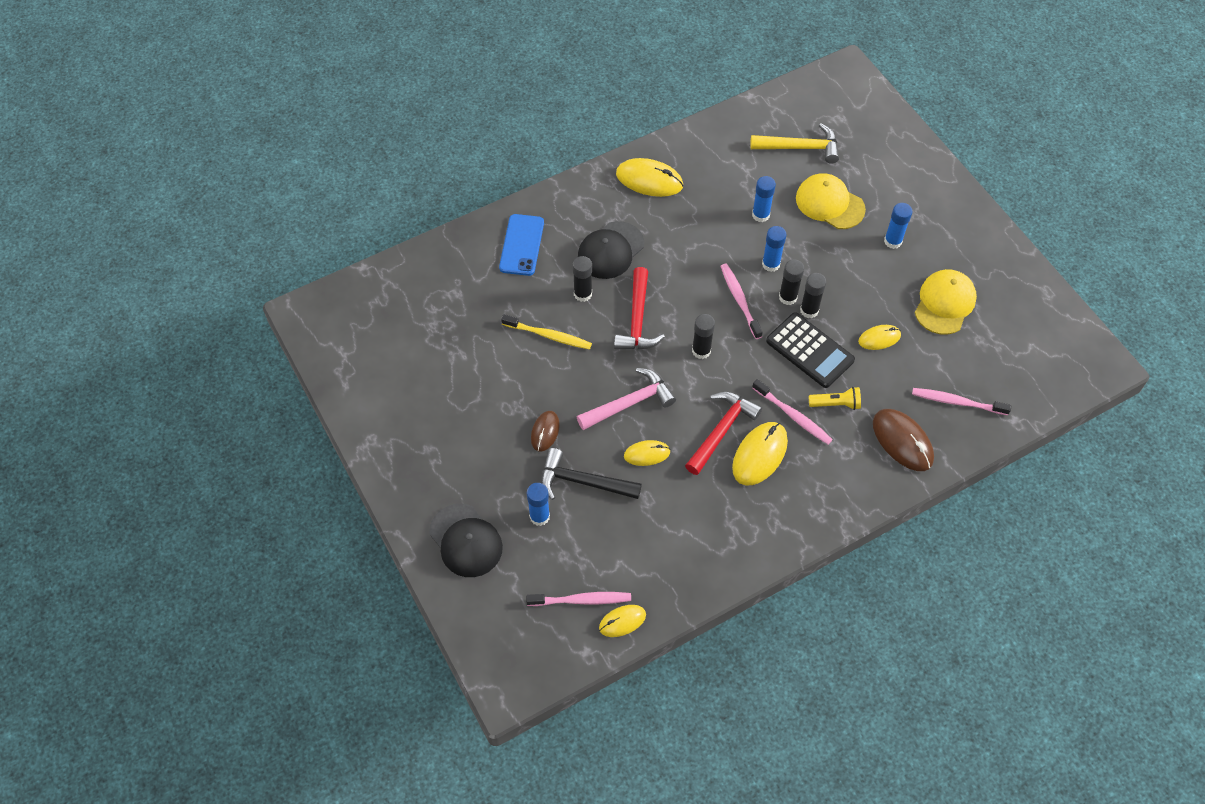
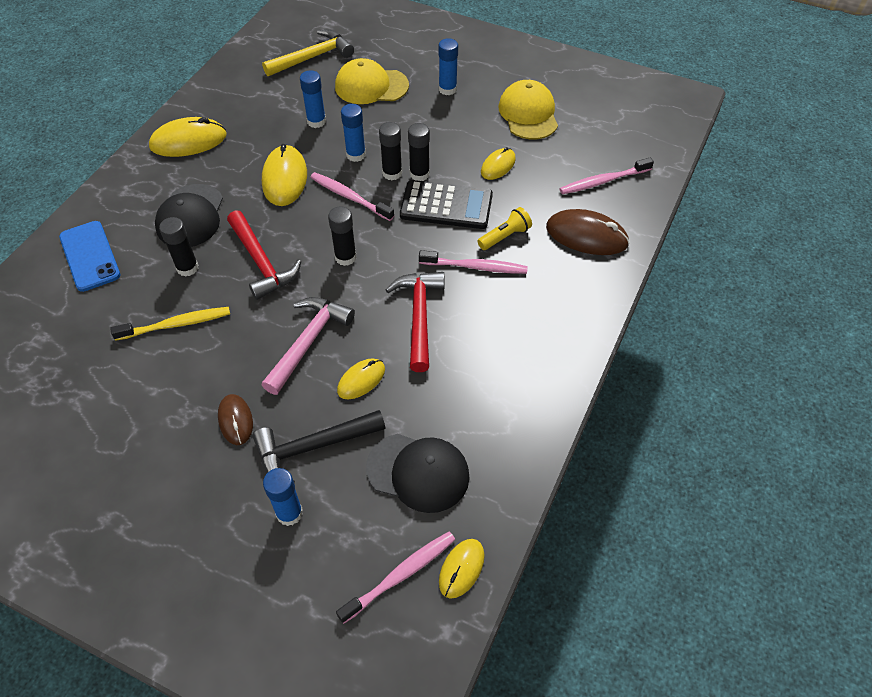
camera: 35 degrees left, 5 degrees down
(466, 540) = (219, 595): black cap -> black cap (418, 472)
(759, 455) = (472, 317): yellow mouse -> yellow mouse (284, 178)

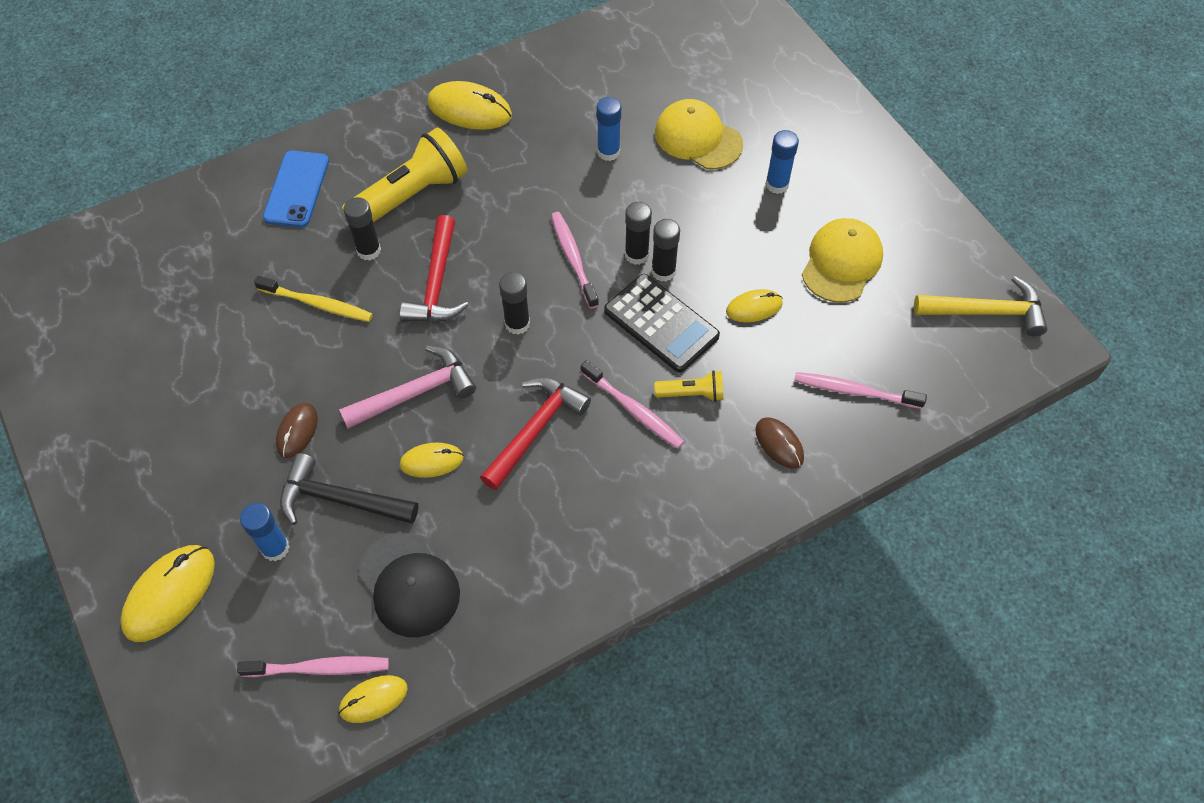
camera: 35 degrees right, 5 degrees up
(190, 216) = (411, 196): black cap -> yellow flashlight
(284, 178) = (527, 202): yellow mouse -> yellow mouse (169, 594)
(313, 57) = (665, 71): yellow hammer -> yellow hammer (986, 312)
(356, 155) = (617, 213): blue glue stick -> none
(586, 235) = (779, 444): brown mouse -> brown mouse, size x0.60

